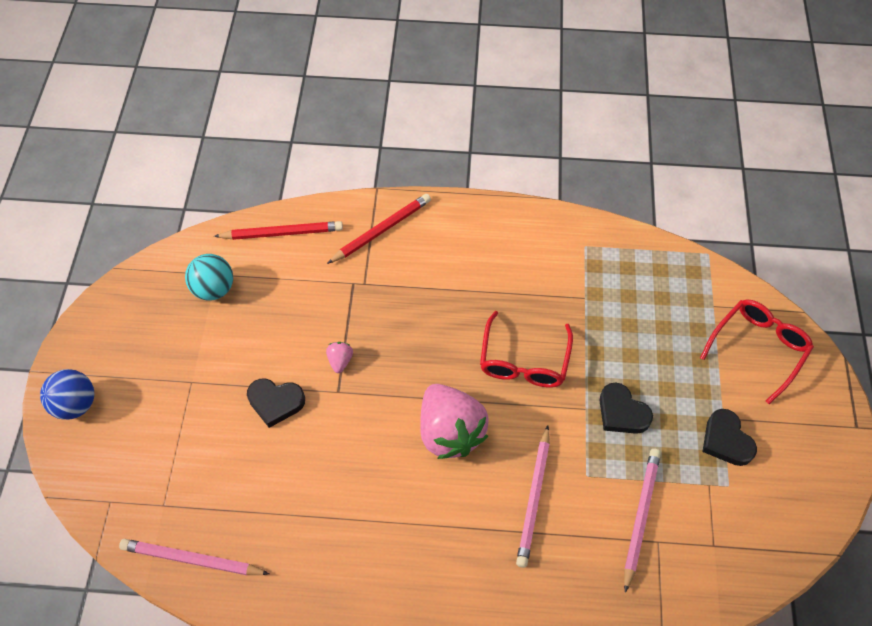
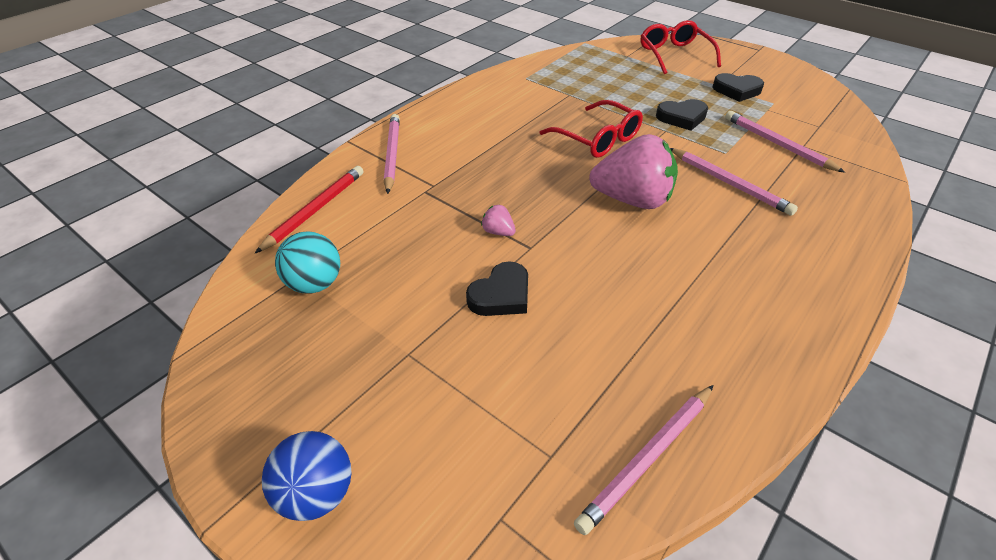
camera: 55 degrees left, 15 degrees down
(381, 230) = (392, 154): red pencil -> pink pencil

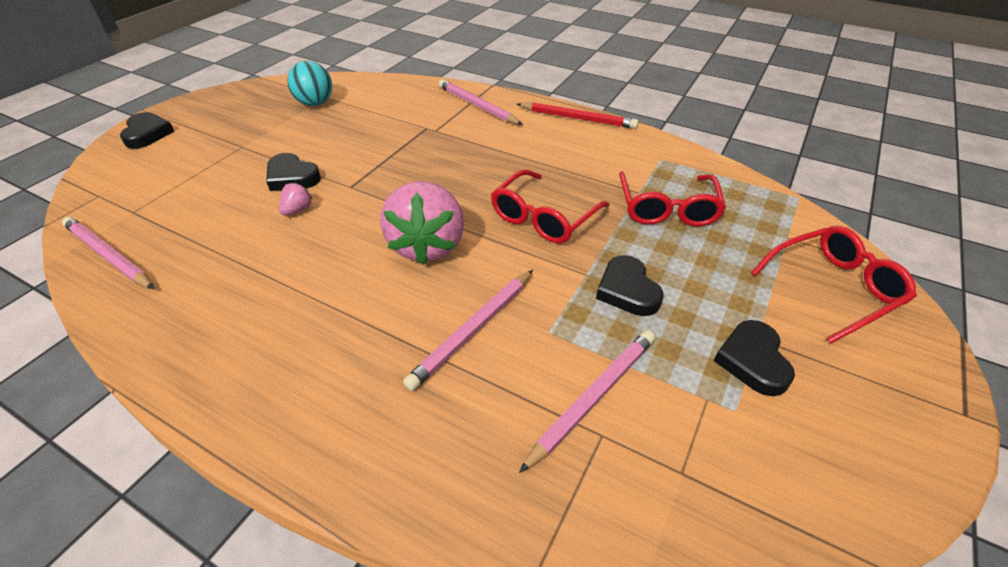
camera: 80 degrees right, 0 degrees up
(315, 210) = (396, 89): red pencil -> red pencil (578, 118)
(317, 493) = (147, 134): blue ball -> black heart
(392, 154) = (477, 106): pink pencil -> pink pencil turned 120 degrees counterclockwise
(498, 232) = (371, 168): pink strawberry -> pink strawberry (297, 210)
(592, 88) = (667, 209): none -> red glasses

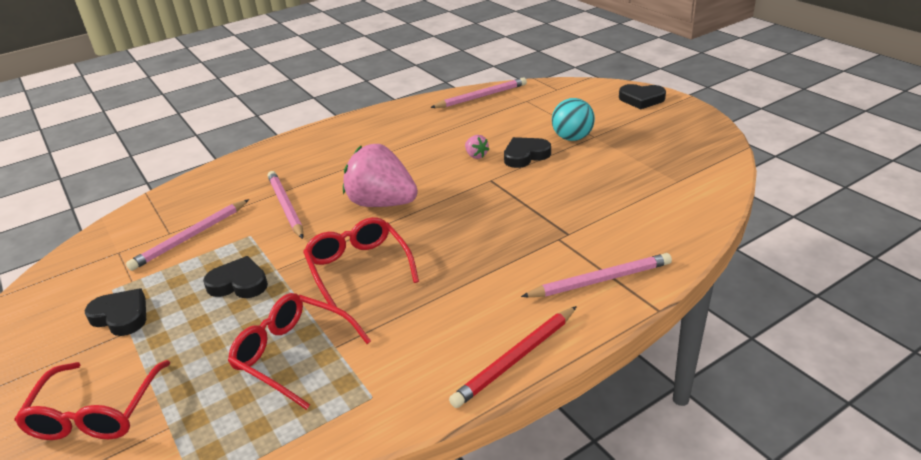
camera: 120 degrees right, 10 degrees down
(315, 103) = (663, 174): turquoise ball -> turquoise ball (572, 138)
(593, 397) = (190, 237): pink pencil -> pink pencil turned 60 degrees clockwise

